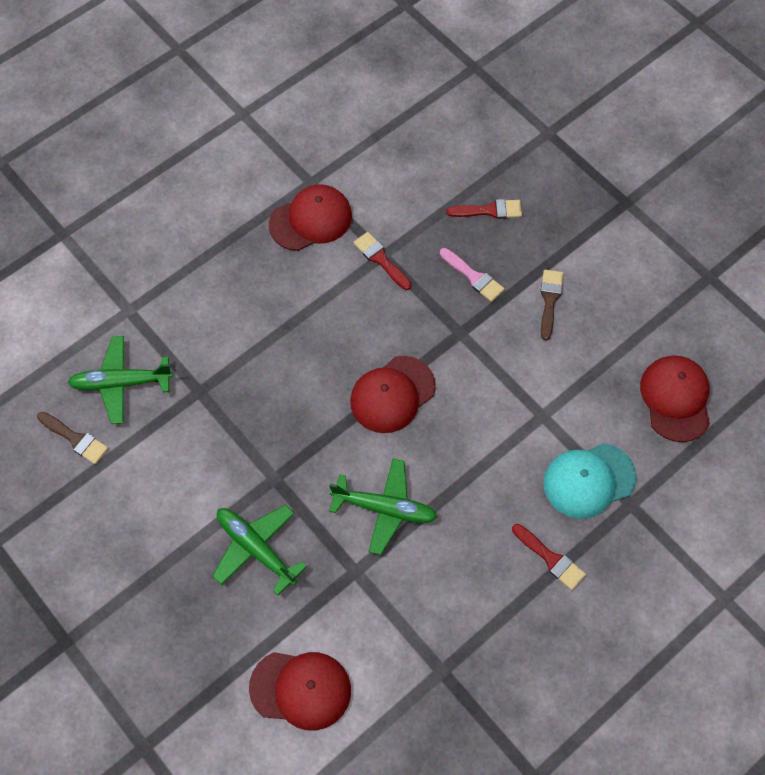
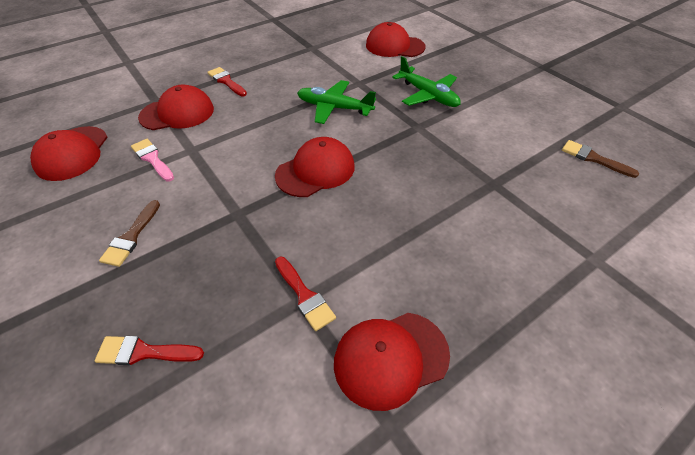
camera: 175 degrees left, 15 degrees down
(121, 383) = (571, 194): green plane -> none
(473, 277) = (201, 267): pink brush -> pink brush (152, 159)
(588, 480) = (177, 113): turquoise cap -> red cap

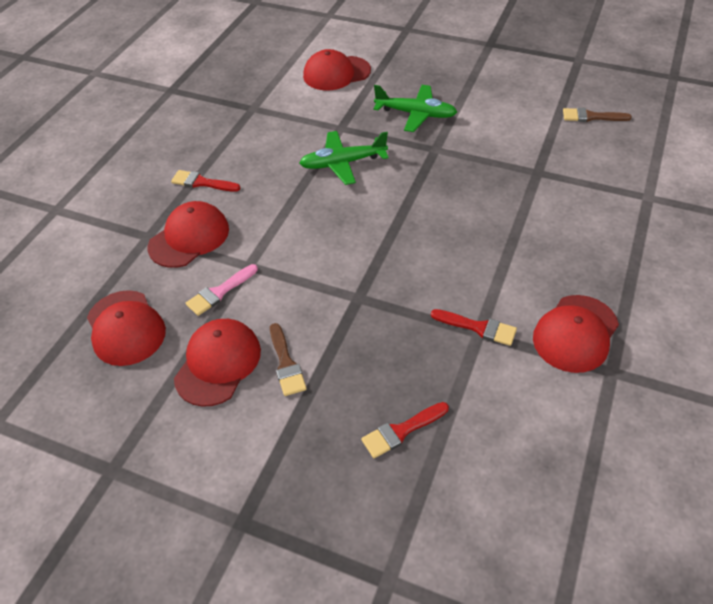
camera: 30 degrees left, 0 degrees up
(152, 159) = (220, 292): pink brush -> pink brush turned 60 degrees counterclockwise
(315, 171) = (386, 229): red cap -> red cap (218, 363)

